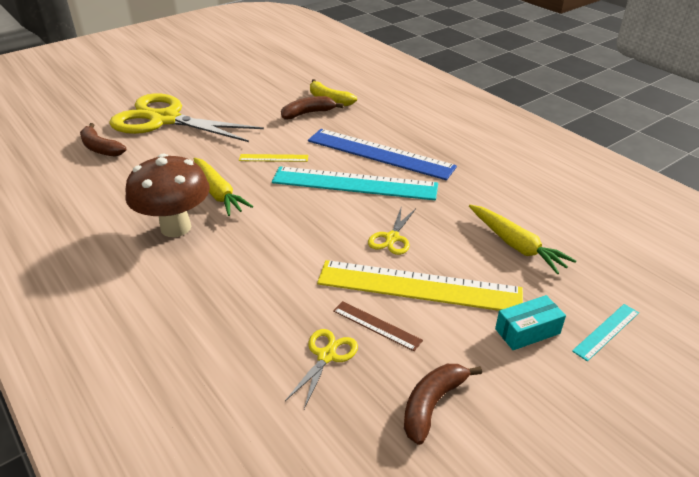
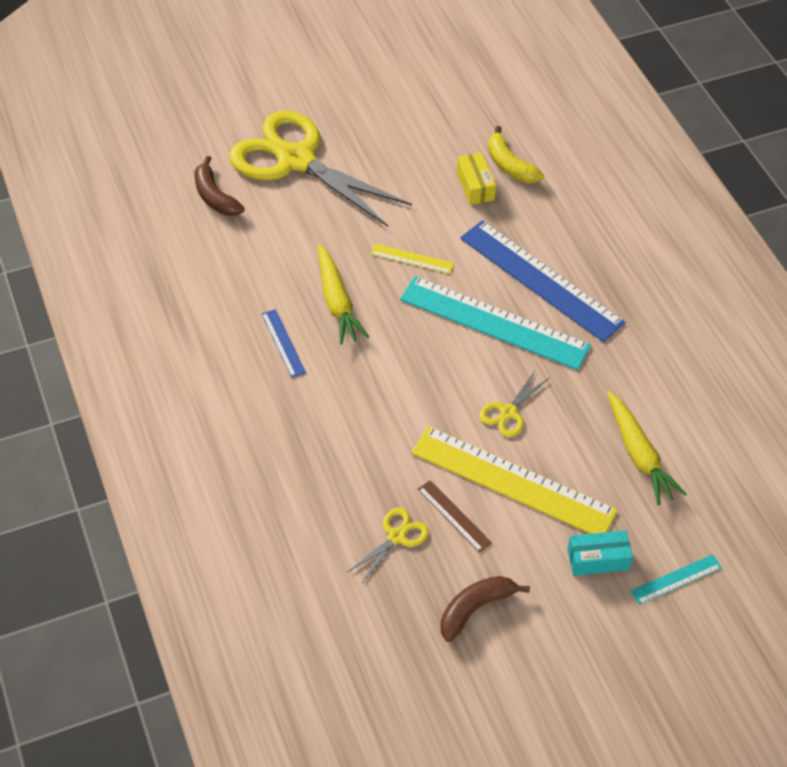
camera: 15 degrees right, 15 degrees up
(176, 227) = (283, 343): brown mushroom -> blue ruler
(308, 113) = (475, 186): brown banana -> yellow box

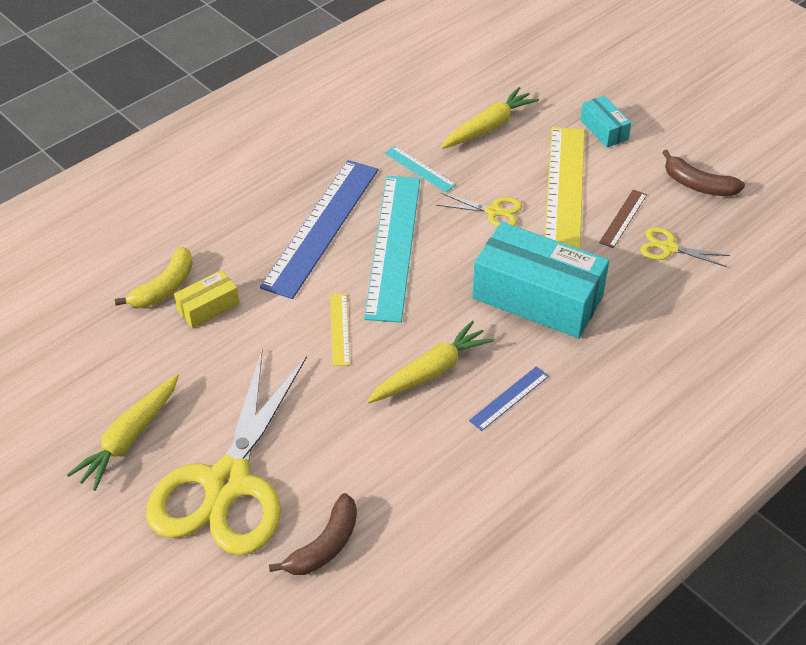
camera: 110 degrees left, 5 degrees down
(365, 119) = (129, 438): none -> yellow carrot
(382, 404) = (537, 297): none -> turquoise box
(676, 579) = (592, 88): turquoise ruler -> turquoise ruler (420, 169)

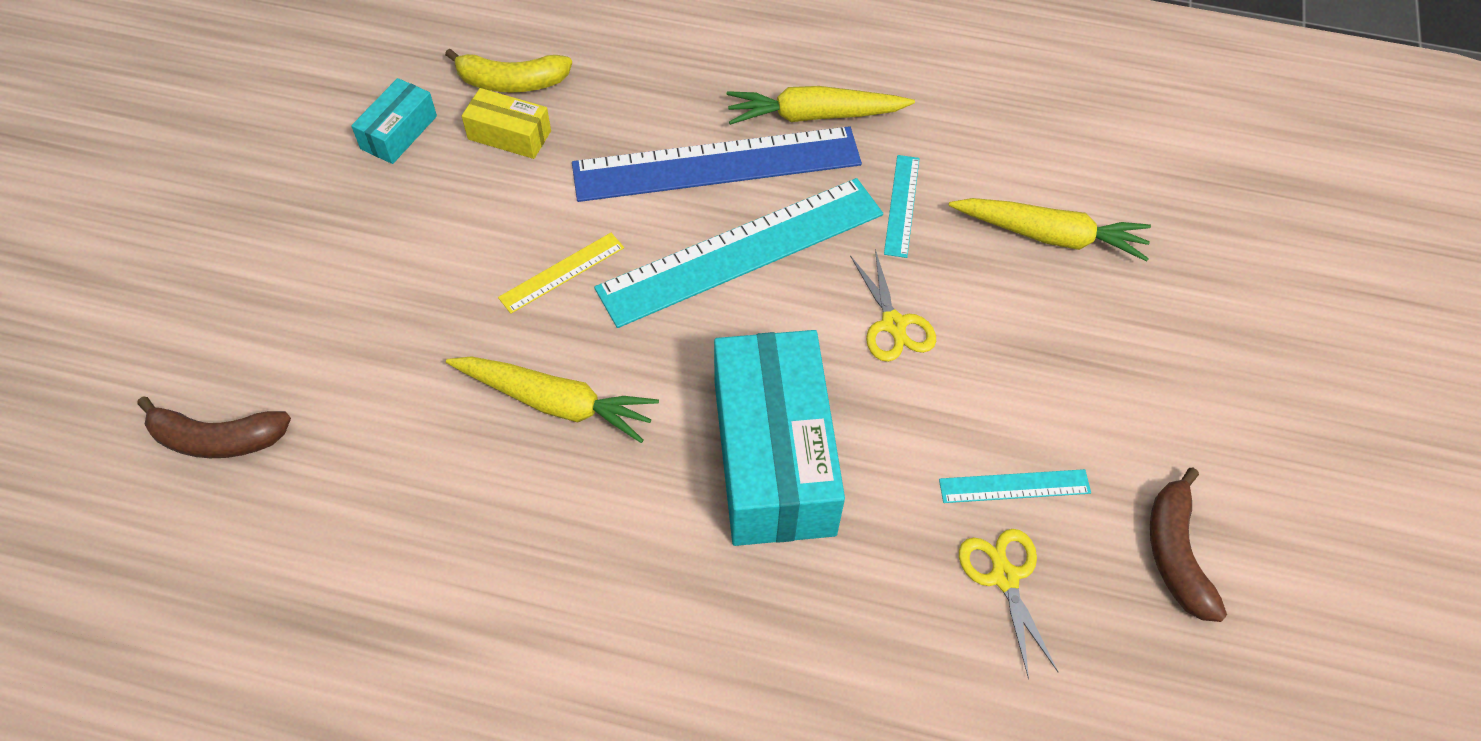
camera: 55 degrees right, 10 degrees up
(129, 438) = (276, 176): yellow carrot -> yellow carrot (814, 115)
(228, 483) = (261, 297): yellow scissors -> none
(509, 398) = (568, 515): blue ruler -> none
(564, 192) = (1003, 387): yellow ruler -> none
(604, 130) = (1176, 371): turquoise box -> turquoise box (399, 132)
(623, 218) = (1014, 486): brown ruler -> turquoise ruler

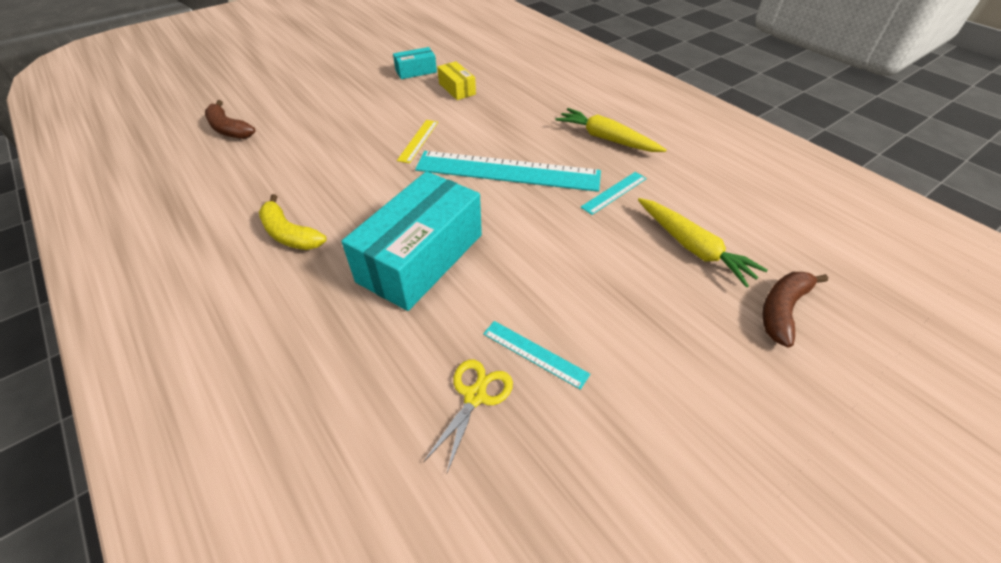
camera: 40 degrees right, 10 degrees down
(512, 82) = (479, 74): yellow banana -> yellow banana (289, 234)
(555, 403) = (355, 182): yellow carrot -> none
(562, 272) = (418, 141): yellow ruler -> yellow ruler turned 75 degrees counterclockwise
(717, 164) = (535, 135): blue ruler -> none
(893, 324) = (551, 238): yellow scissors -> none
(1175, 553) = (605, 466): brown banana -> brown banana (782, 310)

